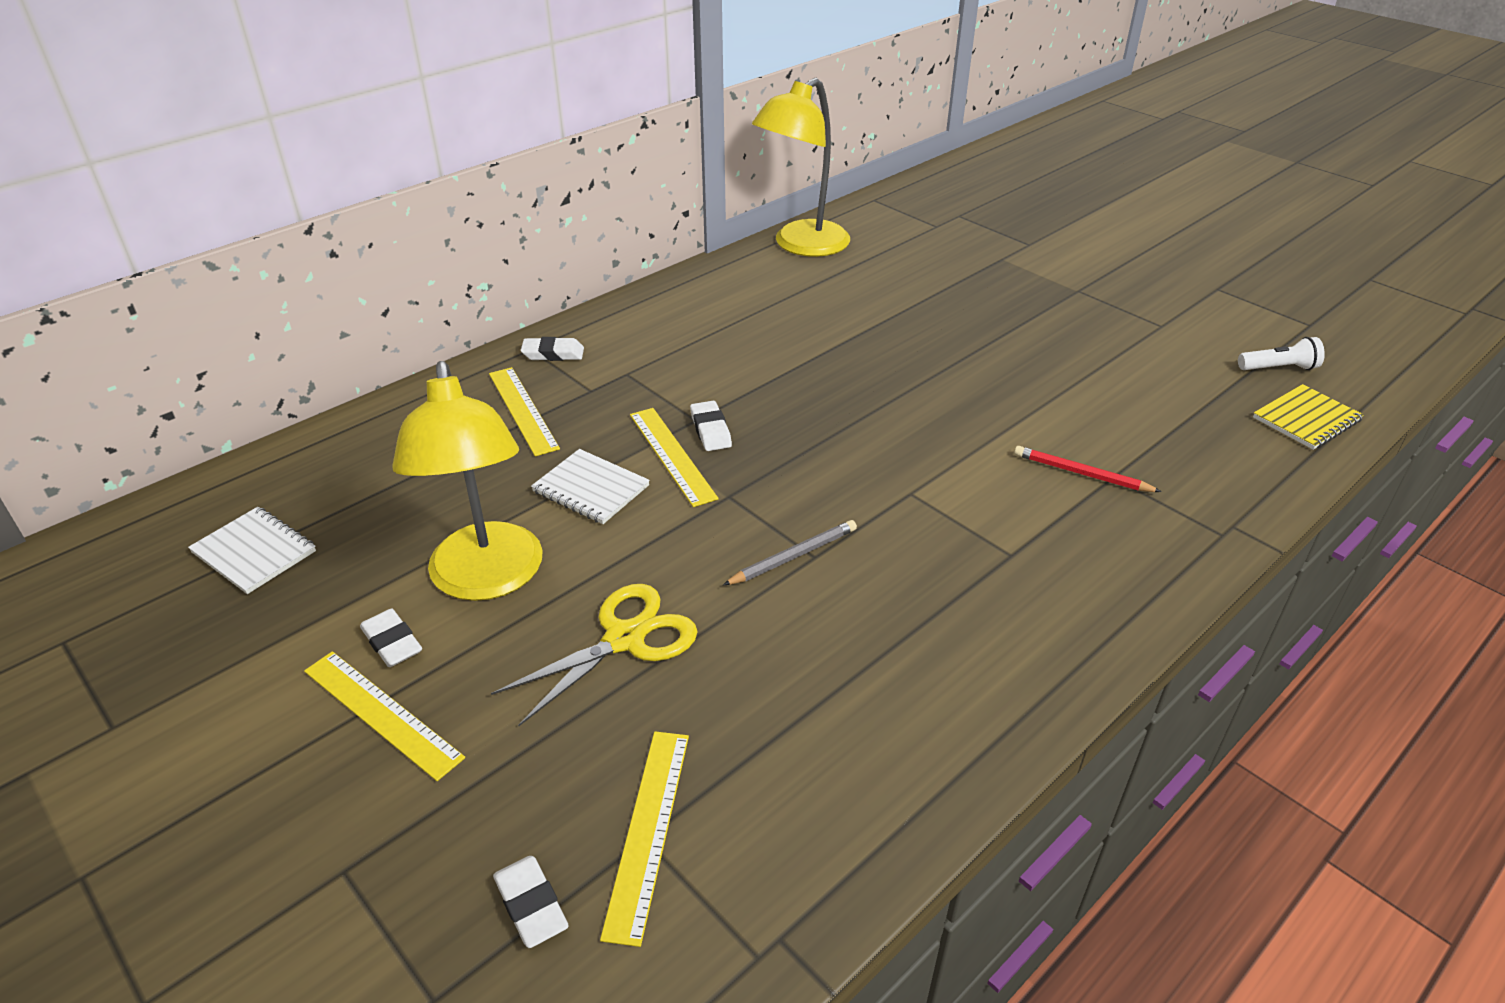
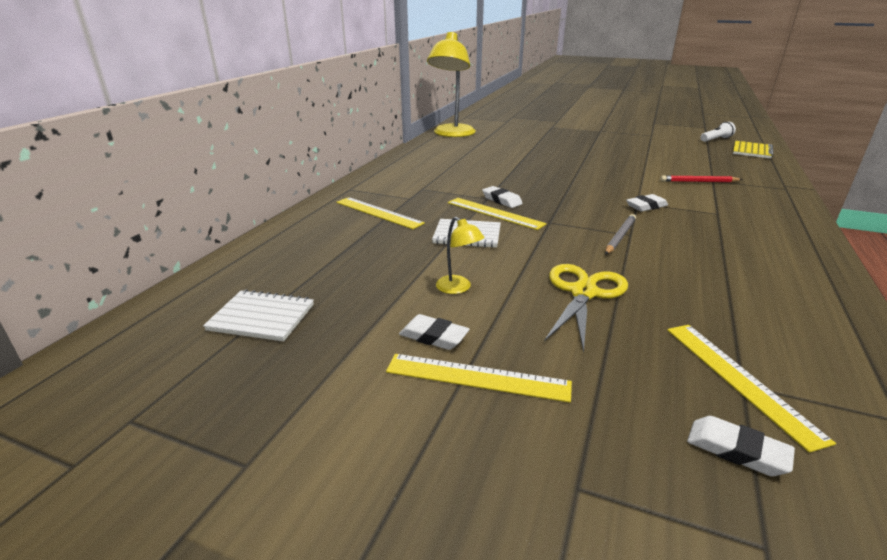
camera: 25 degrees left, 10 degrees down
(487, 579) = (458, 288): yellow lamp -> yellow lamp, size x0.41
(553, 354) = (367, 188): white eraser -> white eraser (646, 206)

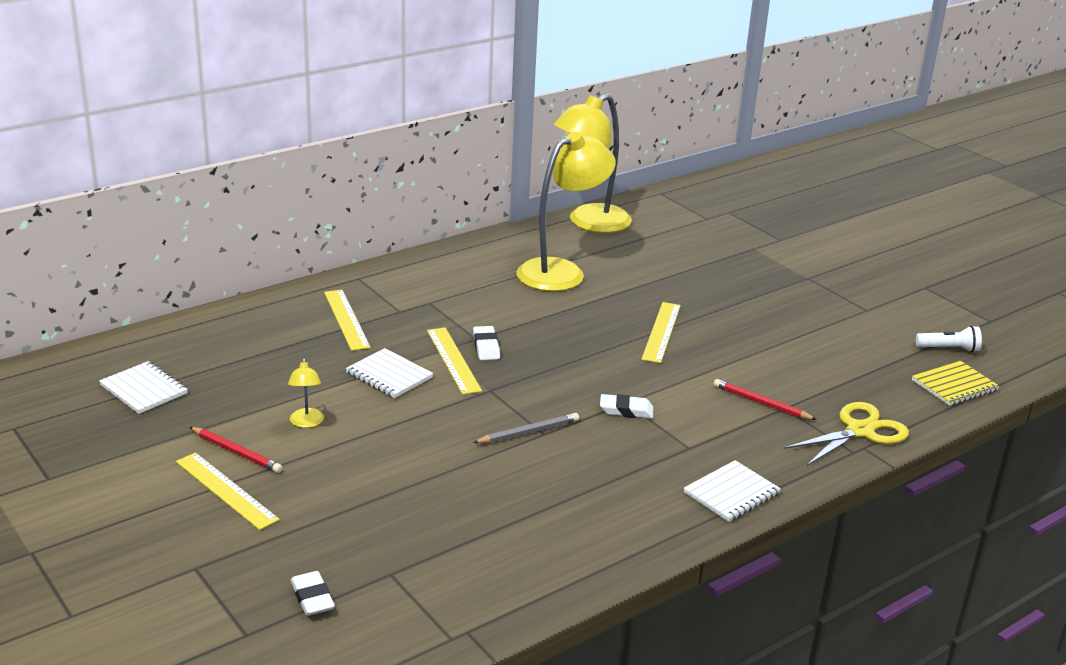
camera: 30 degrees right, 0 degrees up
(434, 336) = (236, 452): white eraser -> red pencil
(476, 155) = (561, 271): none -> yellow lamp
(583, 293) = (397, 467): yellow scissors -> yellow scissors (859, 431)
(739, 379) = (393, 570): yellow ruler -> yellow ruler (661, 332)
(790, 227) = (731, 493): none -> white notebook

